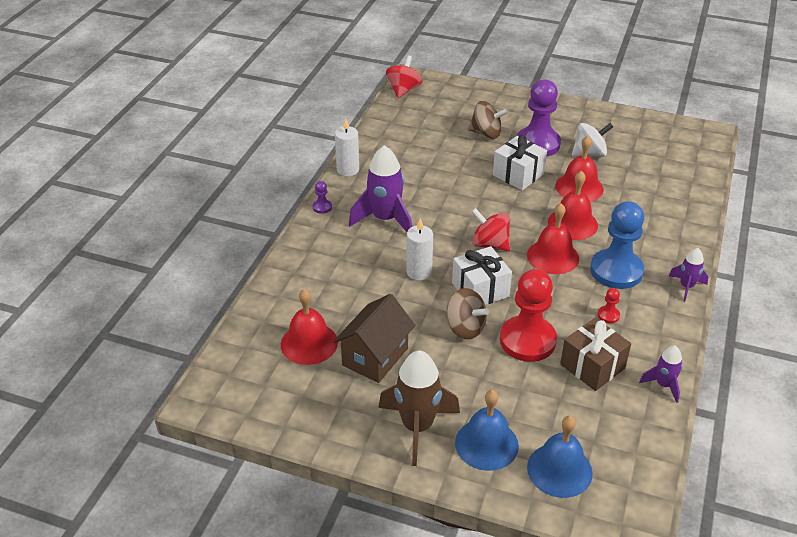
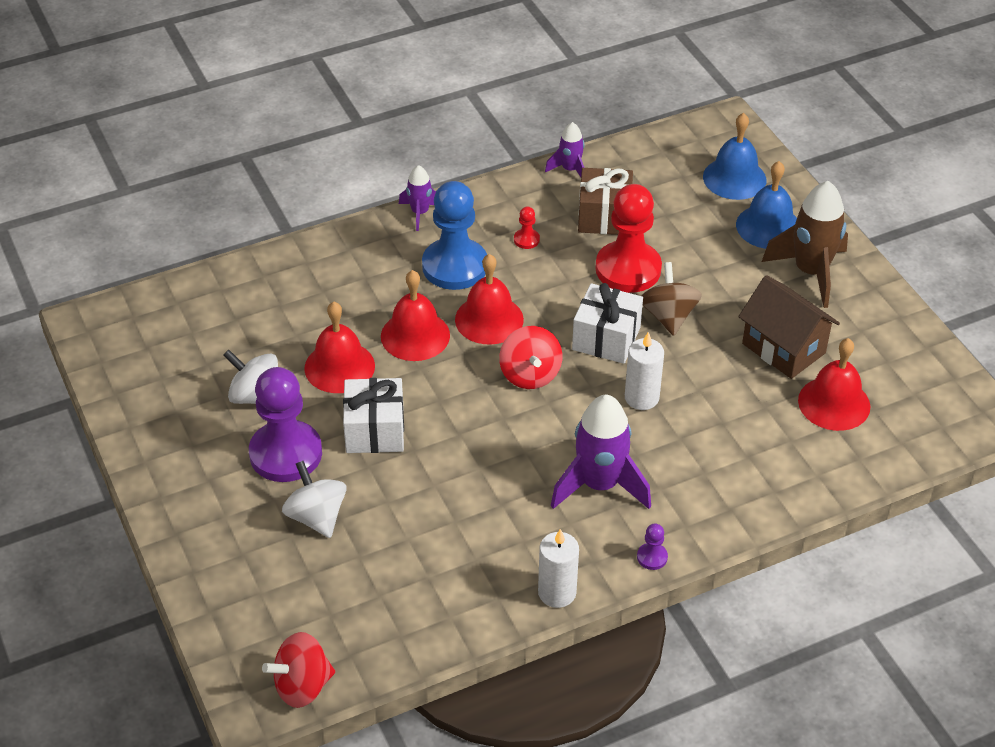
camera: 135 degrees left, 5 degrees up
(375, 357) = (783, 348): brown house -> brown house turned 60 degrees clockwise
(486, 133) = (316, 517): brown spinning top -> white spinning top

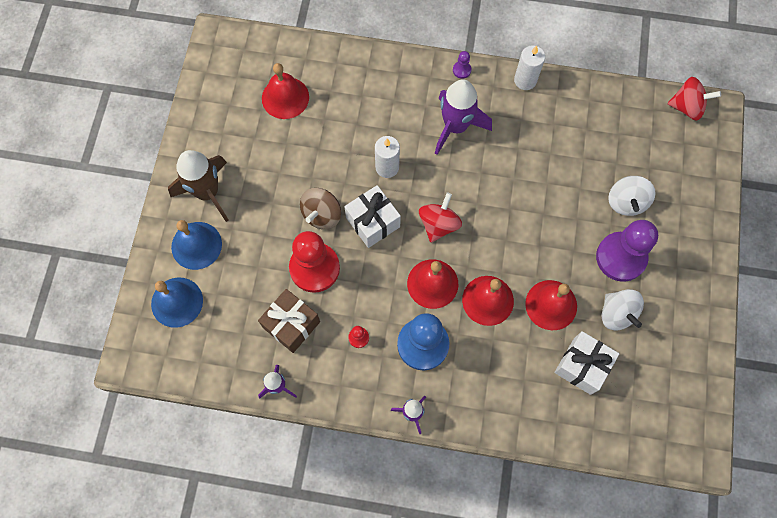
camera: 145 degrees left, 25 degrees up
(374, 430) = (558, 241): white gift -> white gift (582, 366)
(783, 348) = (277, 149): brown house -> none

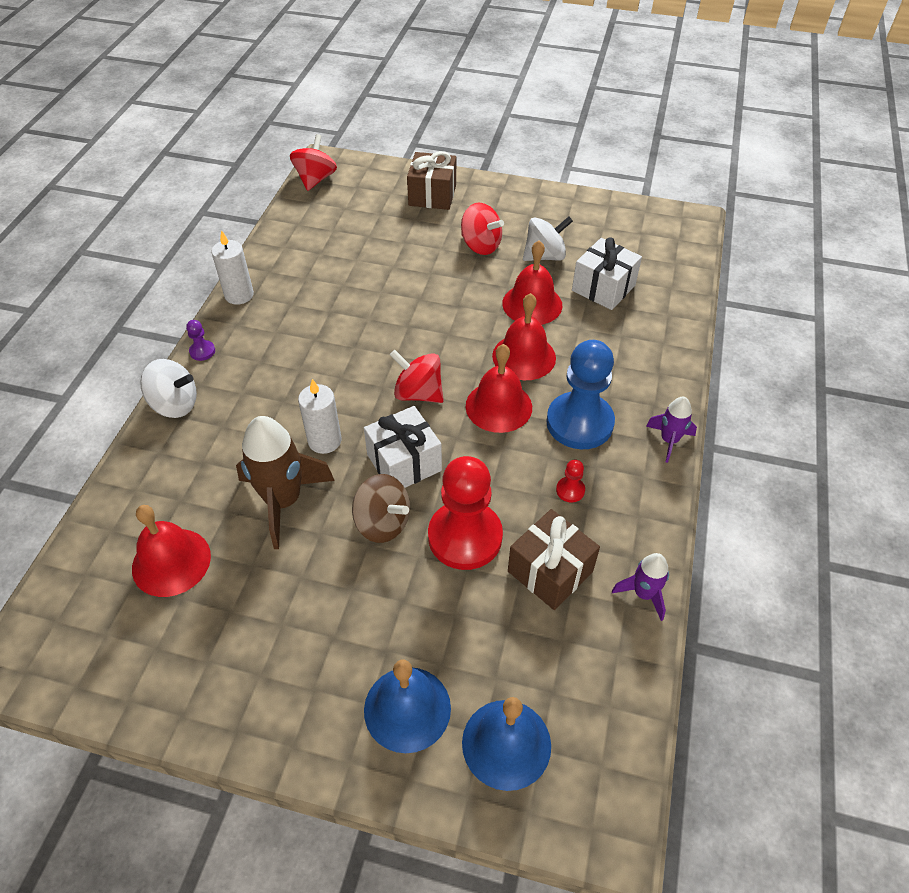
camera: 85 degrees left, 20 degrees down
(207, 192) = (313, 688): brown rocket -> brown rocket (283, 501)
(455, 127) = (283, 364): purple rocket -> none
(621, 257) = (480, 245): purple pawn -> red spinning top
(626, 202) = (417, 234): white spinning top -> white spinning top (175, 404)
(686, 209) = (432, 195): none -> brown gift

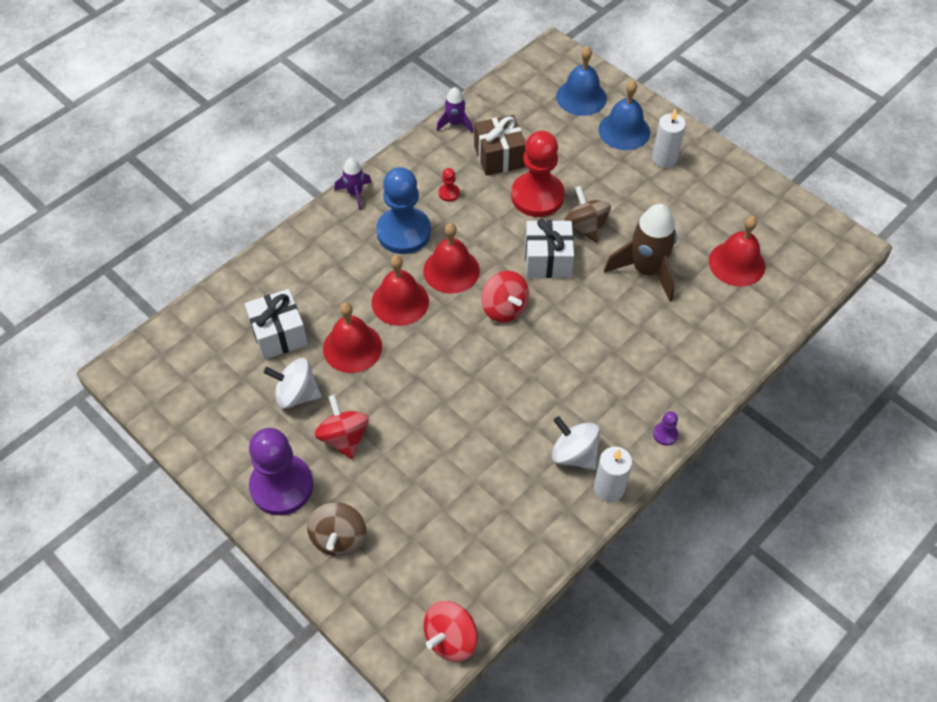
camera: 150 degrees left, 5 degrees up
(175, 404) = (704, 388): white spinning top -> white spinning top (574, 454)
(324, 441) = (596, 302): white candle -> white candle (664, 158)
(432, 195) = (339, 538): brown gift -> brown spinning top
(499, 204) = (282, 486): none -> purple pawn

